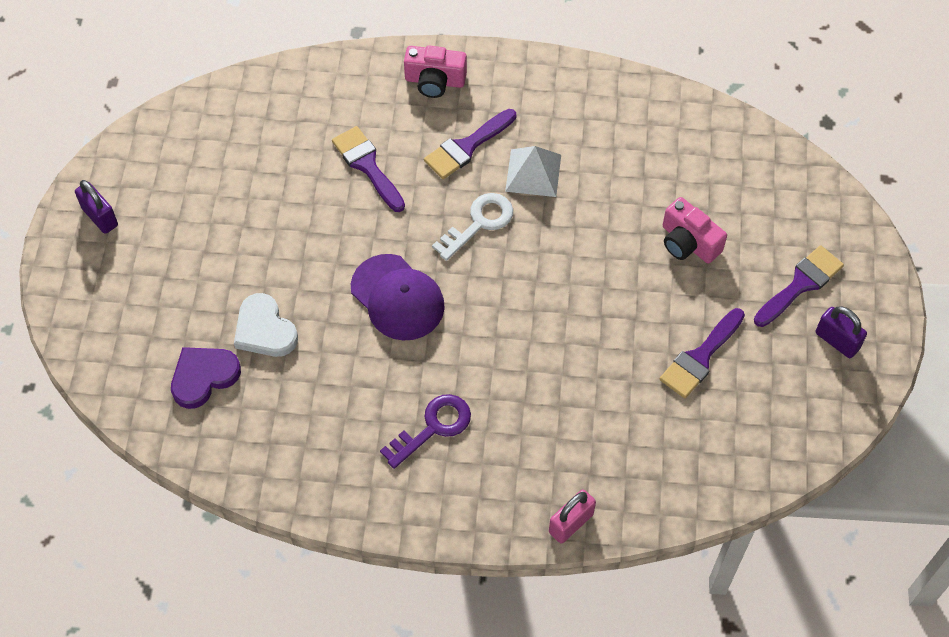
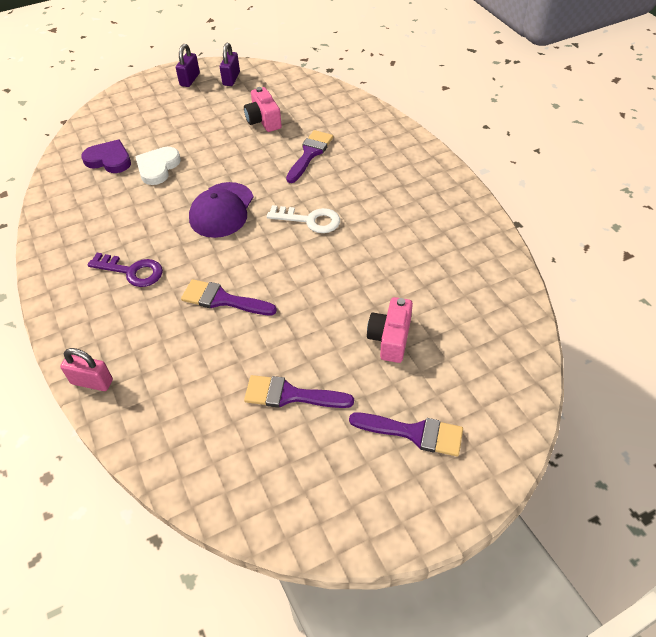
camera: 60 degrees right, 10 degrees down
(435, 81) = (401, 152): pink camera -> pink camera (263, 120)
(467, 147) = (364, 188): purple brush -> purple brush (222, 300)
(533, 173) = (374, 227): white pyramid -> none
(837, 341) = (378, 488): purple padlock -> purple padlock (231, 79)

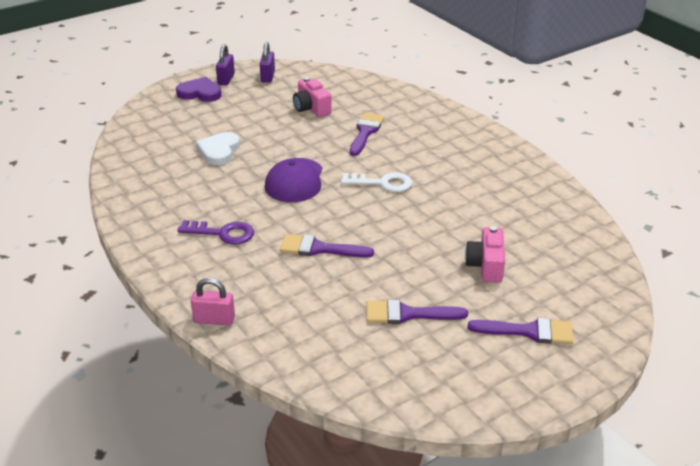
camera: 10 degrees left, 15 degrees down
(109, 160) = (167, 147): purple heart -> purple heart (200, 93)

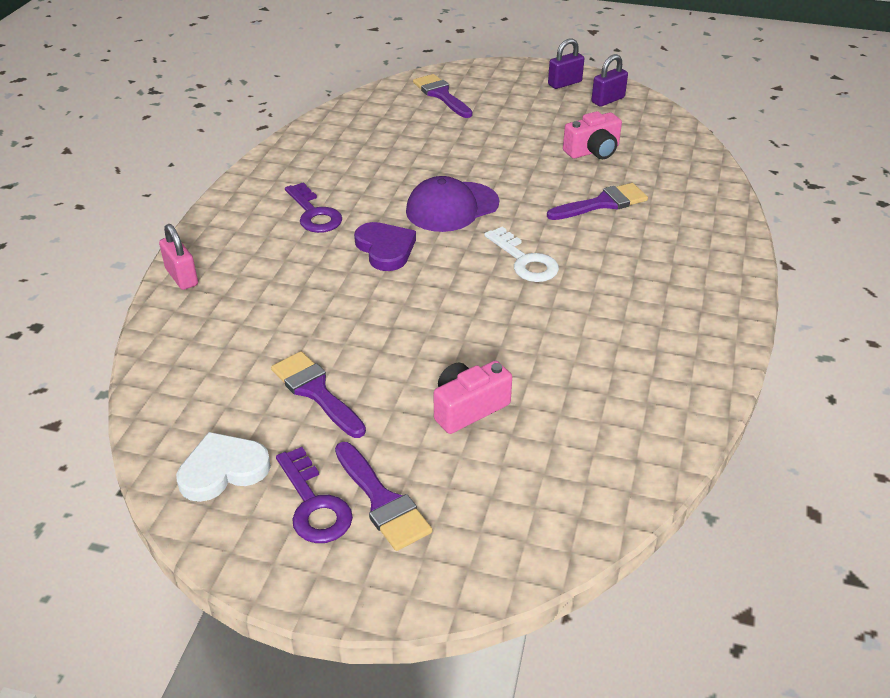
camera: 50 degrees right, 5 degrees up
(200, 93) = (519, 84): purple heart -> purple heart (385, 249)
(219, 151) = (440, 143): white heart -> white heart (223, 470)
(311, 108) = (593, 151): pink camera -> pink camera turned 135 degrees counterclockwise
(319, 249) = (358, 279): purple brush -> purple brush (441, 95)
(506, 358) = (314, 504): none -> purple key

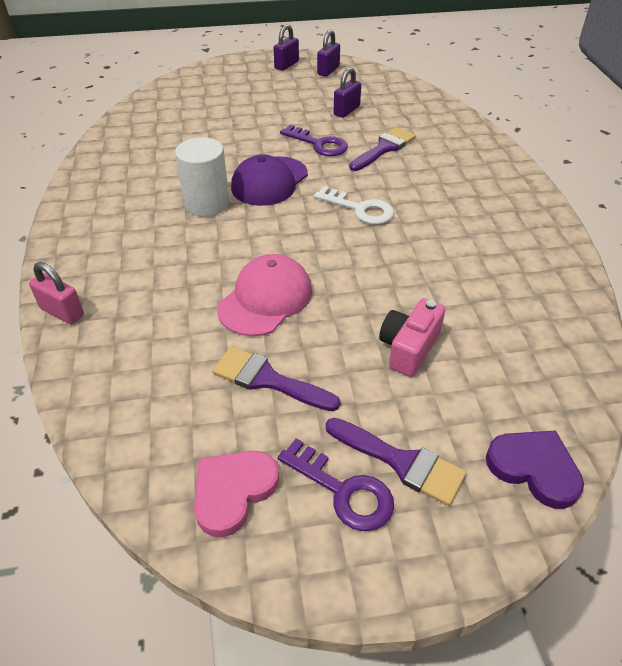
camera: 25 degrees left, 5 degrees up
(223, 470) = (233, 491): white heart -> pink heart
(314, 214) = (153, 218): purple key -> purple key (319, 144)
(365, 320) = (265, 299): none -> pink cap
(374, 213) = (207, 203): none -> white cylinder
(385, 249) = (238, 231): purple heart -> purple heart (534, 468)
(441, 95) = (194, 94): purple brush -> none
(593, 151) = (346, 111): pink camera -> purple padlock

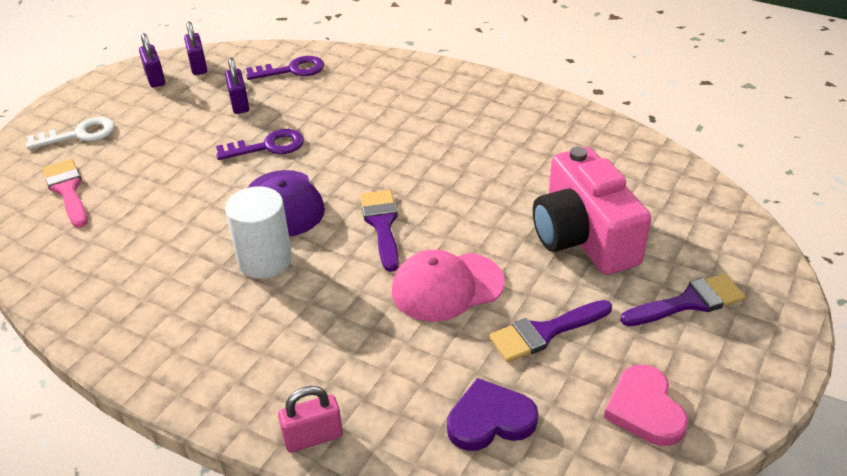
camera: 50 degrees left, 5 degrees down
(191, 102) = (67, 190): none -> pink brush
(265, 299) = (447, 287): pink cap -> pink cap turned 90 degrees counterclockwise
(286, 65) = (101, 96): purple padlock -> purple padlock (198, 66)
(343, 491) = (691, 346): purple key -> purple key (292, 70)
(360, 209) = (393, 173): white key -> white key (79, 134)
(384, 148) = (327, 115): purple brush -> purple brush (382, 225)
(409, 348) = (583, 237): pink camera -> pink camera, size x1.79
(534, 468) = (742, 243): purple heart -> purple heart (490, 420)

